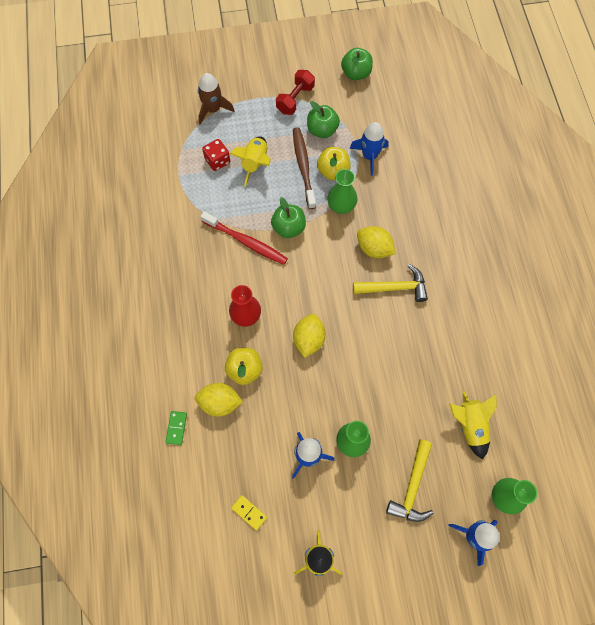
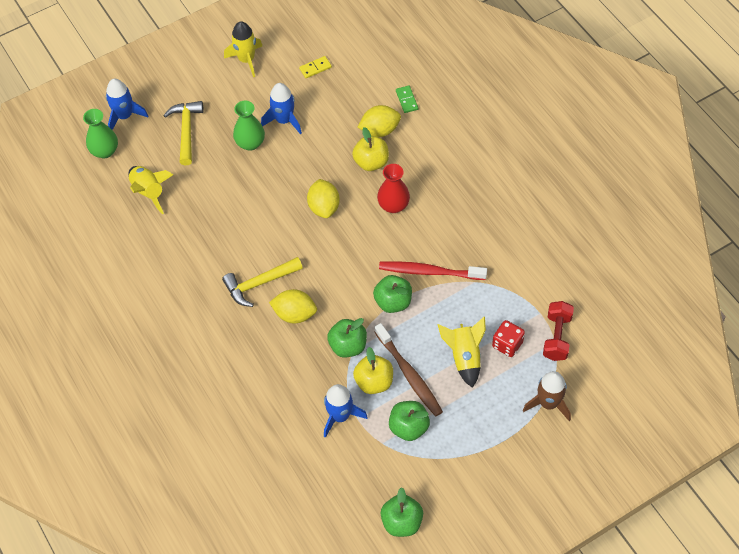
camera: 160 degrees right, 10 degrees down
(249, 512) = (315, 68): yellow domino -> yellow domino turned 45 degrees counterclockwise
(295, 99) = (459, 455): red dumbbell -> red dumbbell (557, 337)
(341, 206) = (348, 346): green vase -> green apple

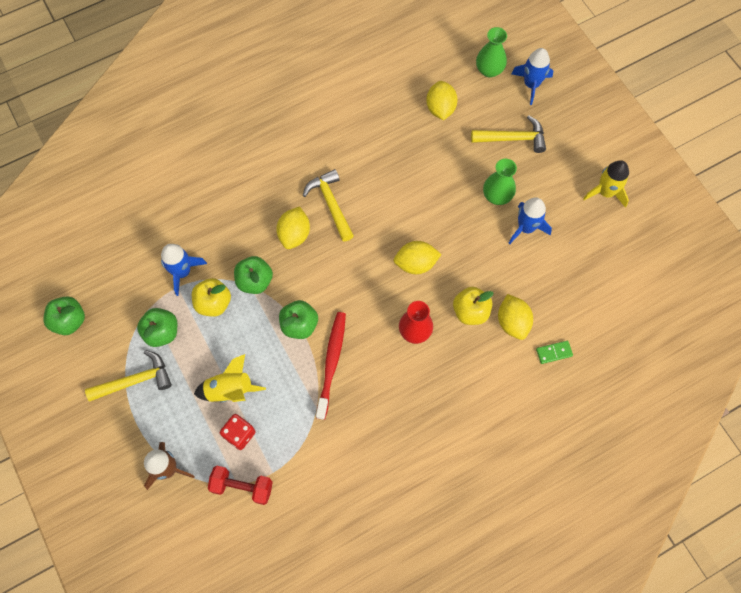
camera: 90 degrees right, 10 degrees up
(149, 192) = (440, 108): yellow rocket -> yellow lemon
(315, 68) = (596, 259): yellow domino -> none
(409, 374) = (217, 336): brown toothbrush -> none
(462, 446) = (135, 380): none -> yellow hammer

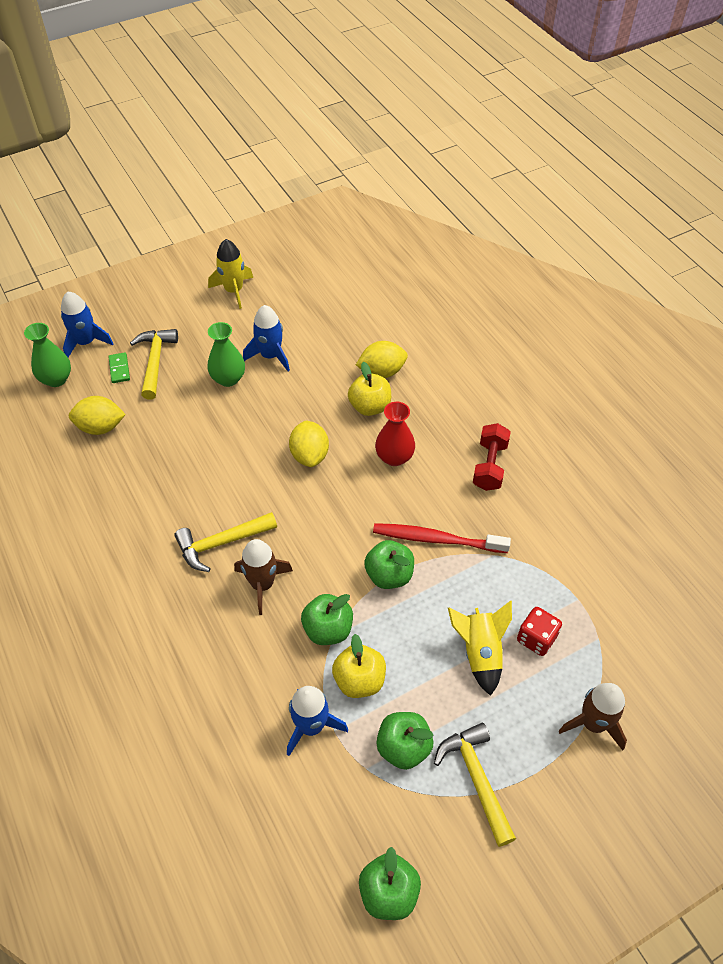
camera: 90 degrees left, 15 degrees down
(242, 487) = (601, 632): red dumbbell -> red dumbbell (489, 466)
(294, 234) = (262, 584): yellow lemon -> brown rocket
(554, 352) = (414, 341): green domino -> green domino (119, 369)

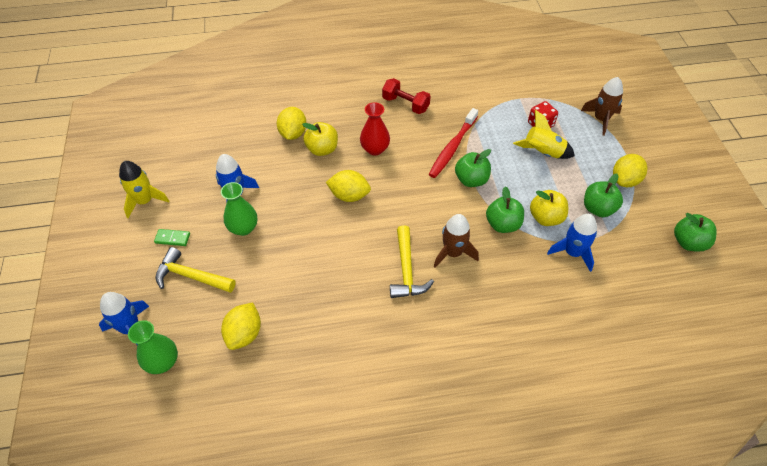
camera: 70 degrees left, 0 degrees up
(119, 369) = (183, 306): green domino -> green domino (172, 238)
(476, 779) = (625, 180): yellow hammer -> yellow lemon

